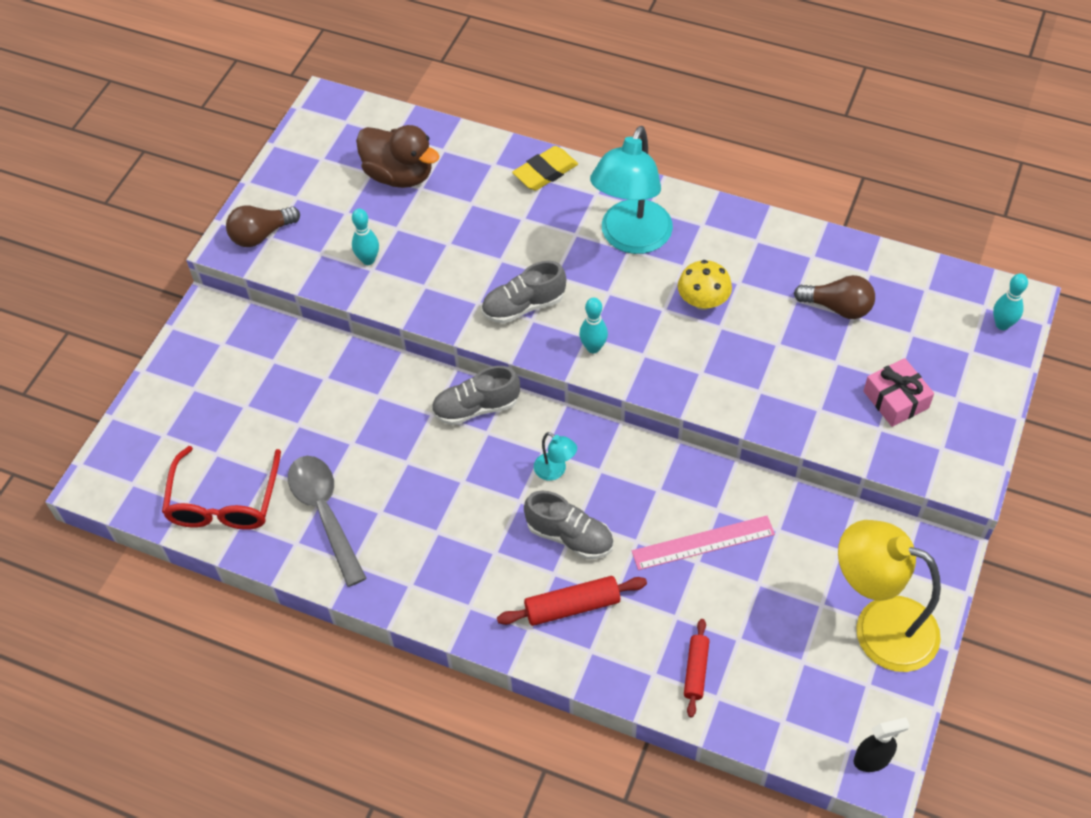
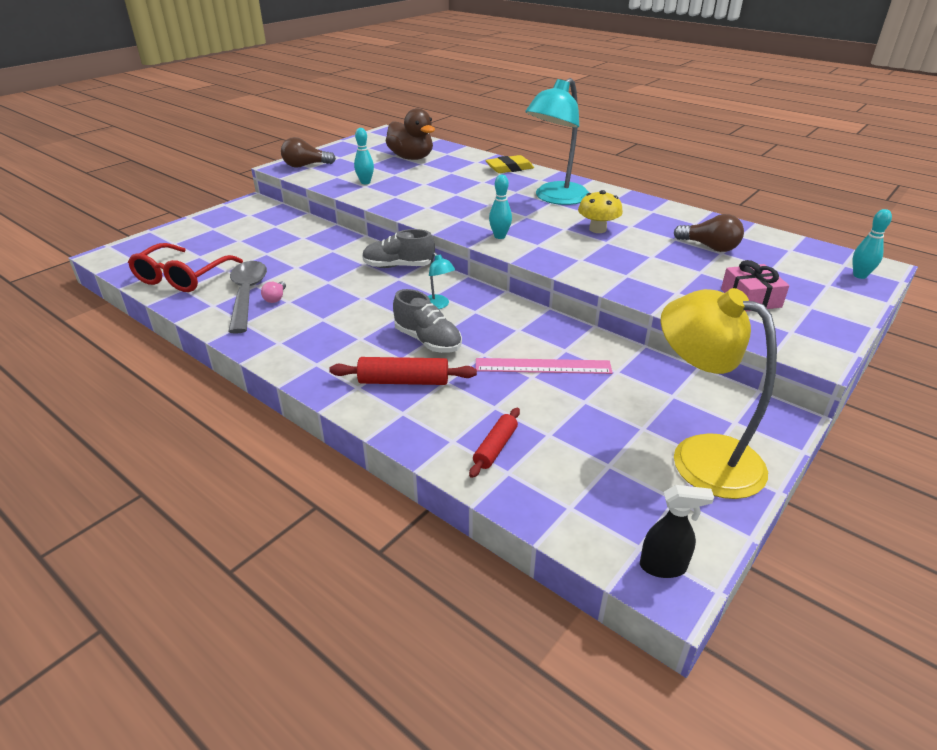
camera: 15 degrees right, 20 degrees down
(362, 510) = (275, 298): none -> pink light bulb
(523, 306) = (459, 213): grey shoe -> none

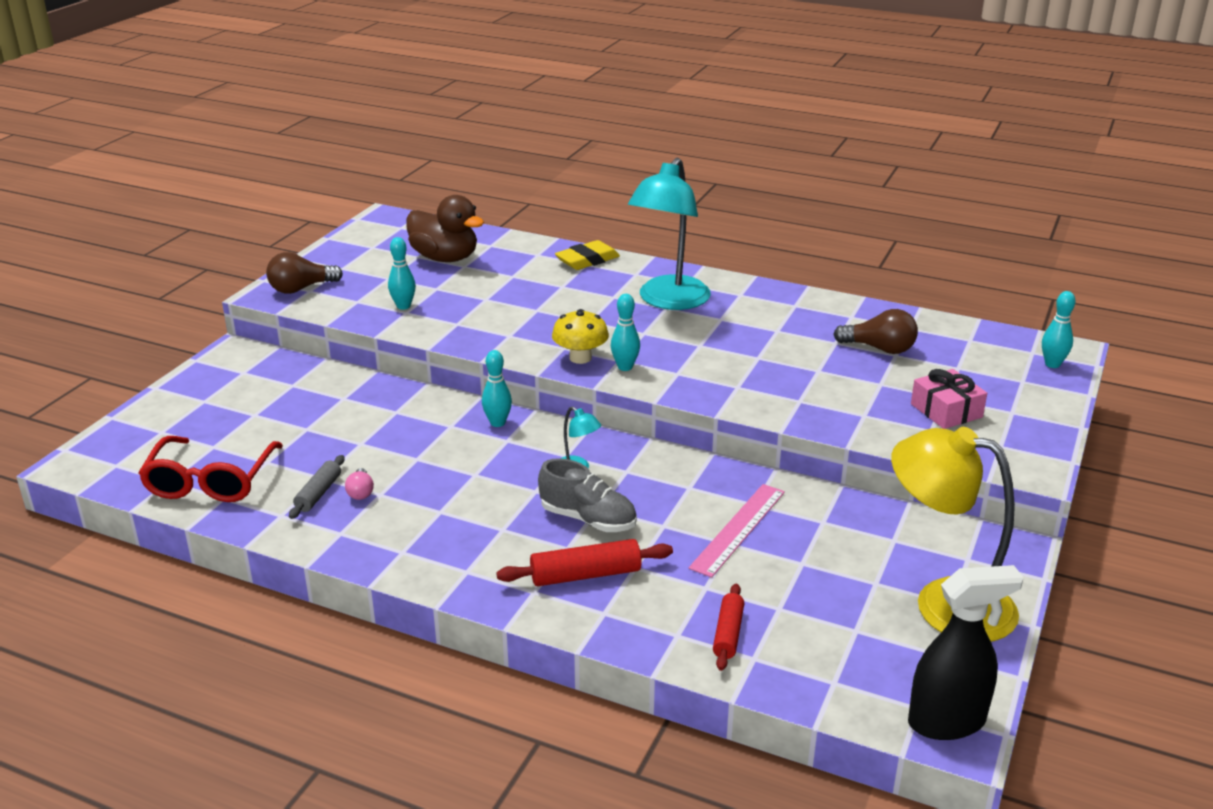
camera: 15 degrees left, 5 degrees down
(247, 295) = (318, 493): grey spoon -> grey rolling pin
(398, 266) = (497, 423): grey shoe -> turquoise bowling pin
(543, 366) = (738, 529): pink ruler -> pink ruler turned 45 degrees counterclockwise
(597, 229) = (740, 341): yellow mushroom -> yellow mushroom (580, 358)
(663, 567) = (947, 722): black spray bottle -> black spray bottle, size x1.67

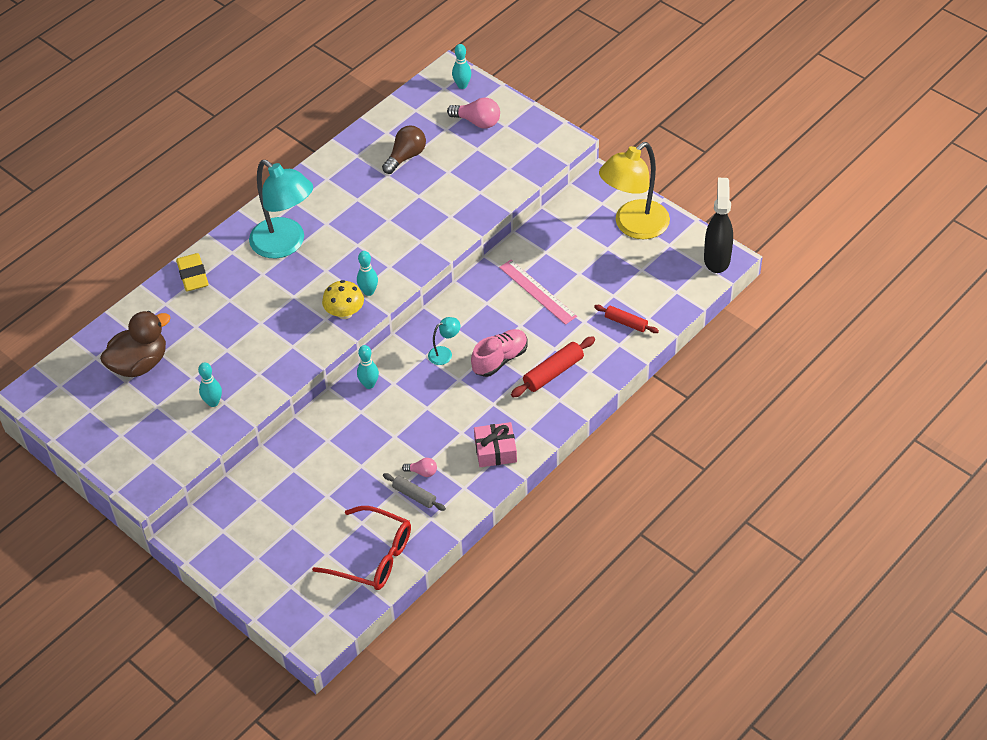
camera: 70 degrees left, 20 degrees up
(301, 288) = (146, 466): brown light bulb -> none
(585, 575) = (553, 372): red rolling pin -> red rolling pin turned 45 degrees clockwise
(588, 519) = (500, 359): grey shoe -> pink shoe
(946, 411) = (491, 153): pink gift -> pink gift (495, 451)
(996, 388) = (477, 122): none -> pink light bulb

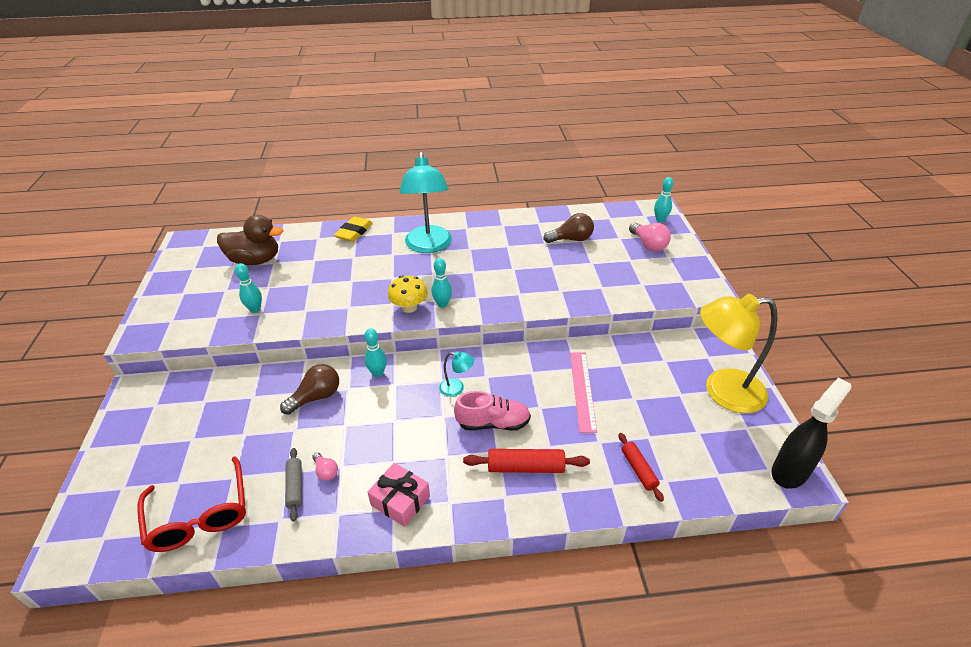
camera: 40 degrees right, 10 degrees down
(345, 434) = (316, 397): none -> brown light bulb

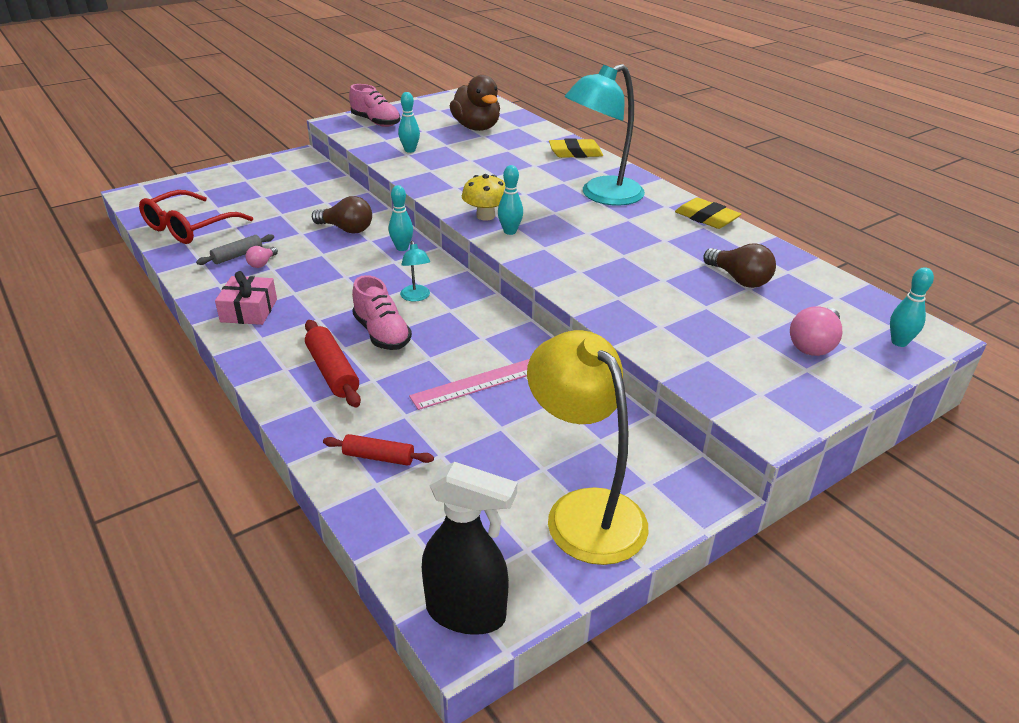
camera: 60 degrees right, 5 degrees down
(172, 311) = (376, 122): none -> pink shoe
(494, 220) = (706, 218): none -> yellow eraser
(638, 470) = (379, 457): red rolling pin -> red rolling pin turned 60 degrees clockwise

